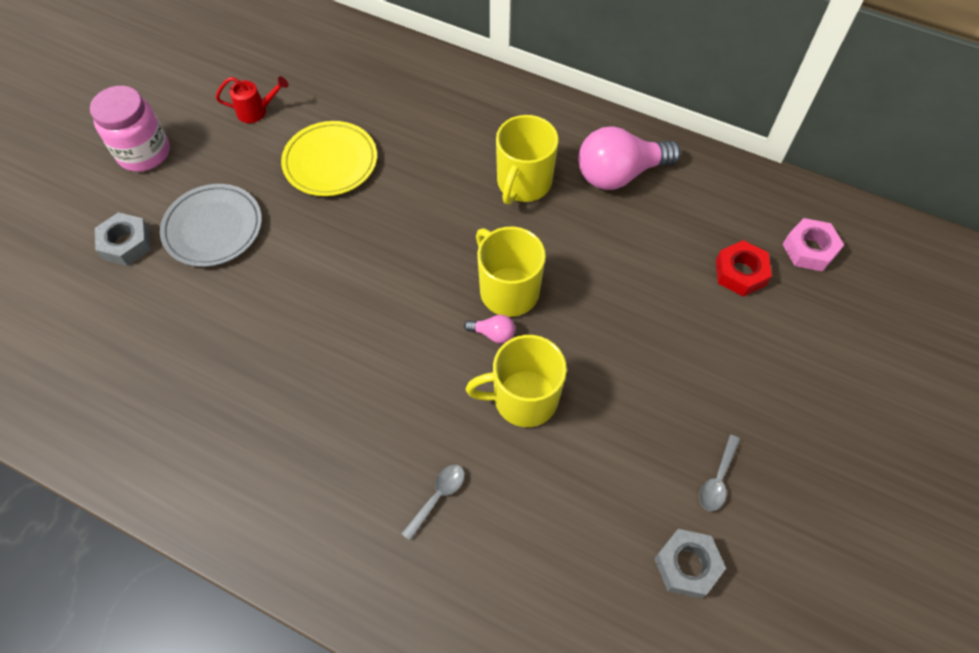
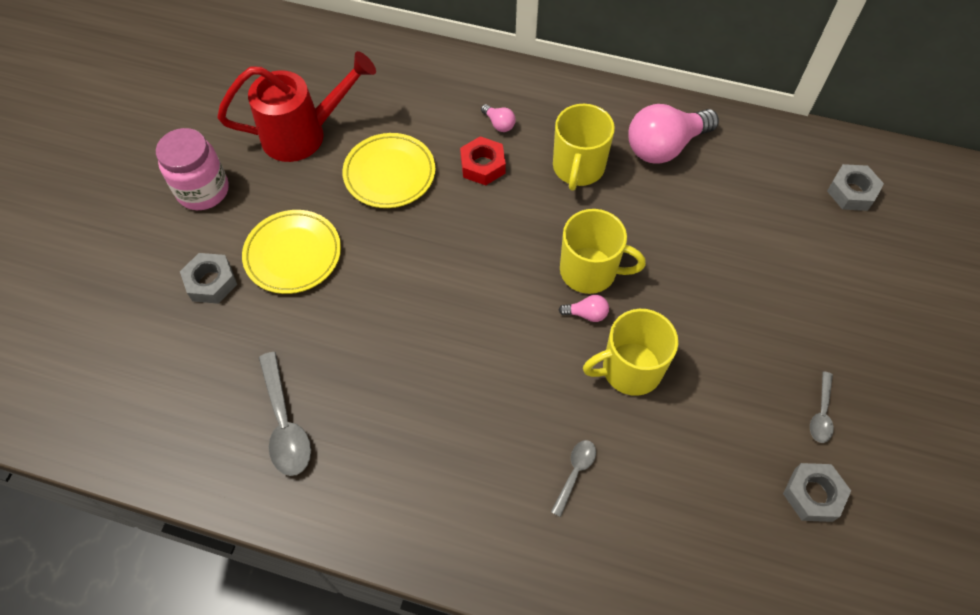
camera: 10 degrees left, 0 degrees up
(158, 396) = (285, 423): none -> grey spoon
(213, 228) = (293, 254): grey plate -> yellow plate
(256, 111) = (304, 134): red watering can -> red watering can, size x2.16
(454, 127) = (499, 124): none -> pink light bulb
(508, 290) = (590, 271): yellow mug -> yellow mug turned 150 degrees clockwise
(740, 273) = (796, 223): red nut -> red nut (482, 165)
(809, 249) = (851, 192): pink nut -> grey nut

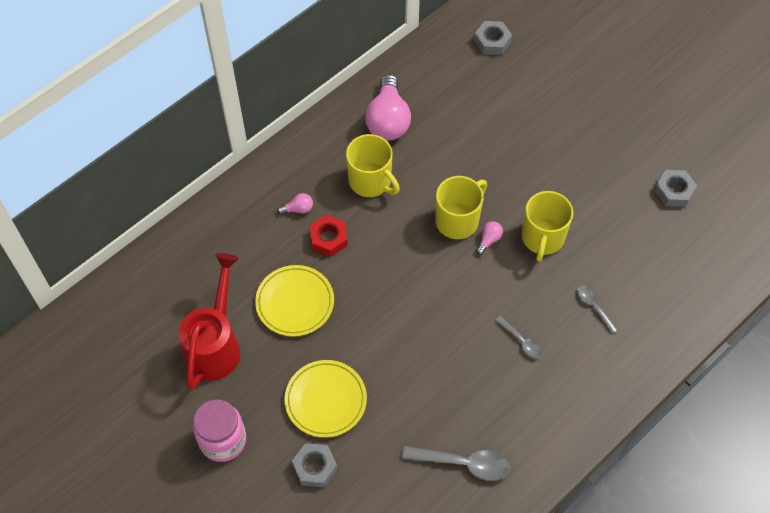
camera: 60 degrees left, 0 degrees up
(821, 413) = (628, 155): grey spoon -> grey spoon (521, 341)

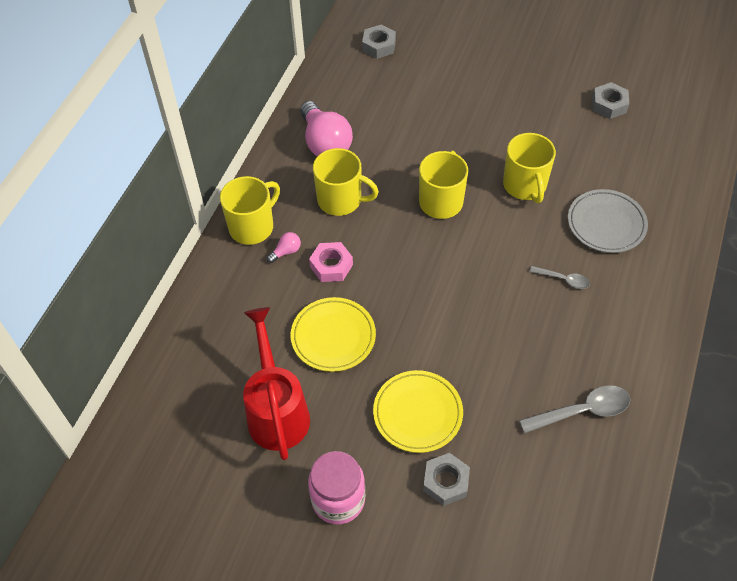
camera: 25 degrees left, 5 degrees down
(283, 173) = (252, 226): none -> yellow mug
(328, 239) = (331, 266): red nut -> pink nut
(489, 240) = (479, 206): pink light bulb -> none
(594, 307) = (606, 224): grey spoon -> grey plate

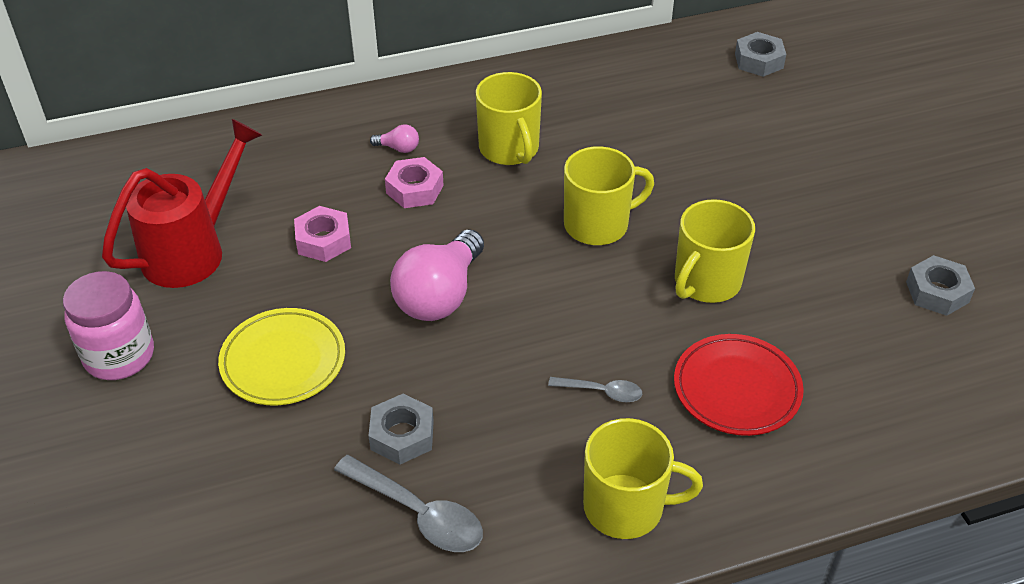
camera: 50 degrees right, 10 degrees down
(252, 226) = (405, 109): yellow mug -> yellow mug (626, 507)
(325, 143) = (572, 97): pink light bulb -> pink light bulb (440, 295)
(333, 337) = (323, 240): yellow plate -> pink nut
(445, 482) = (210, 434): grey nut -> grey nut (402, 435)
(563, 279) = (601, 392): grey spoon -> grey spoon turned 60 degrees counterclockwise
(606, 224) = (736, 389): grey plate -> red plate

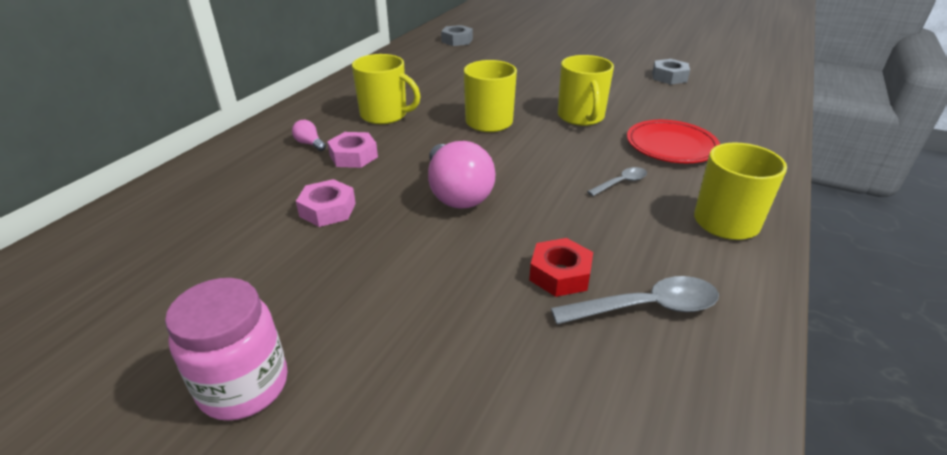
camera: 45 degrees left, 10 degrees down
(193, 250) = (217, 272): red watering can -> none
(283, 361) = (407, 290): yellow plate -> none
(398, 148) = (310, 144): pink light bulb -> pink light bulb turned 105 degrees counterclockwise
(402, 435) = (560, 274): grey nut -> red nut

